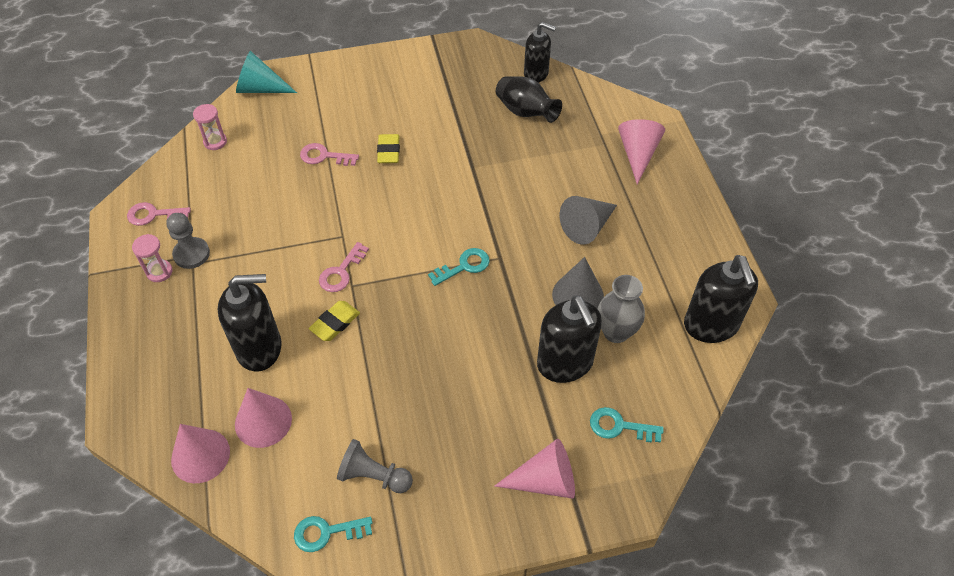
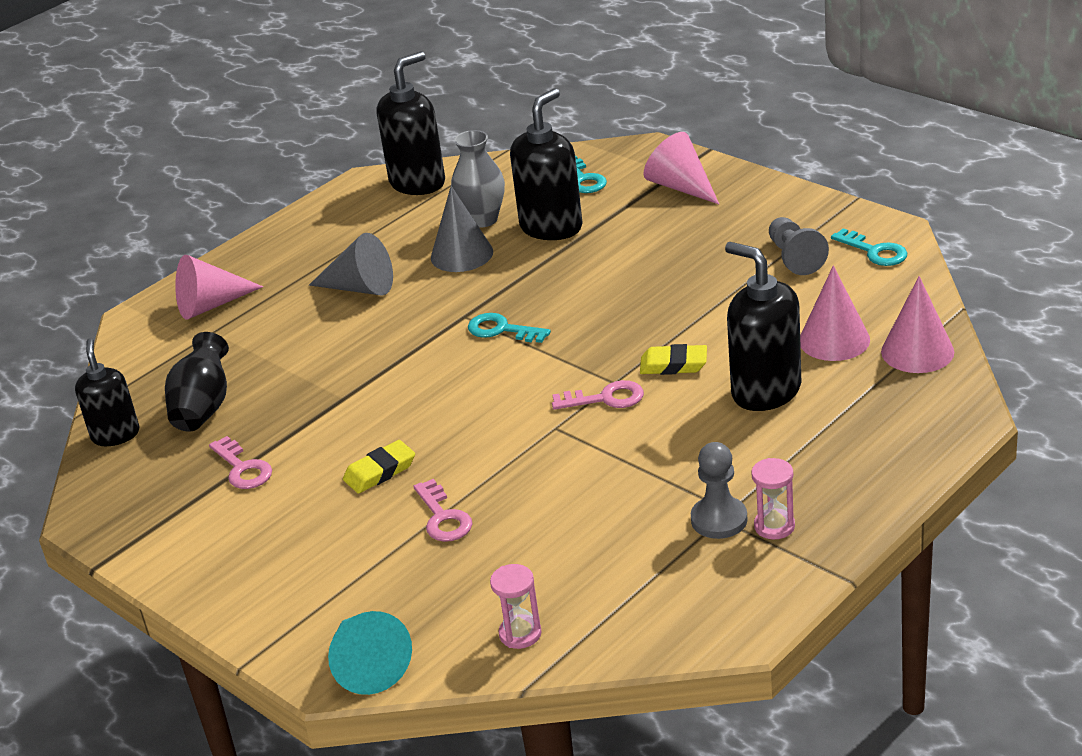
camera: 120 degrees left, 20 degrees down
(154, 215) = (704, 596): pink key -> pink key (242, 468)

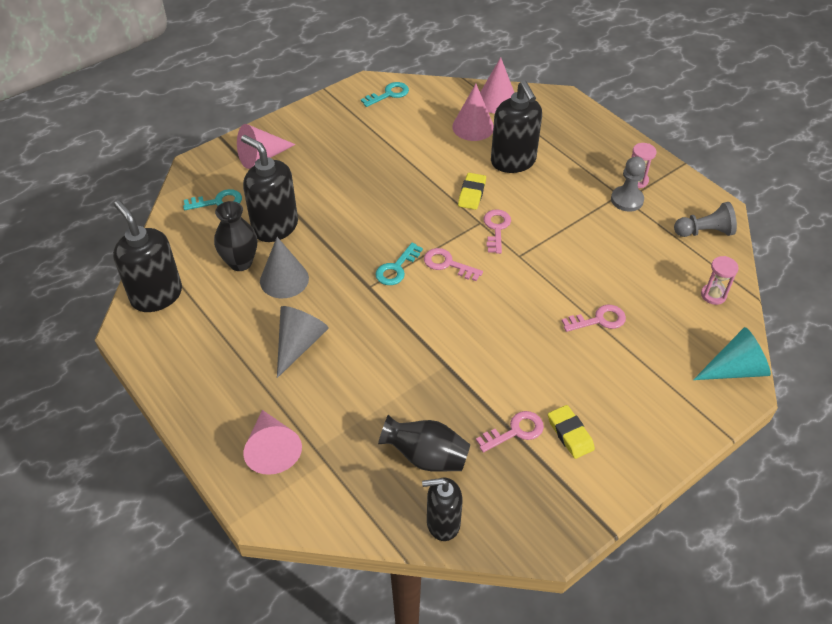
camera: 85 degrees left, 15 degrees up
(380, 471) = (541, 349): yellow eraser -> yellow eraser (570, 434)
(483, 219) = (240, 262): grey vase -> black vase
(520, 369) = (448, 264): none -> pink key
(765, 391) = (513, 162): black soap dispenser -> black soap dispenser turned 75 degrees counterclockwise
(794, 258) = (378, 125): grey pawn -> grey pawn (704, 232)

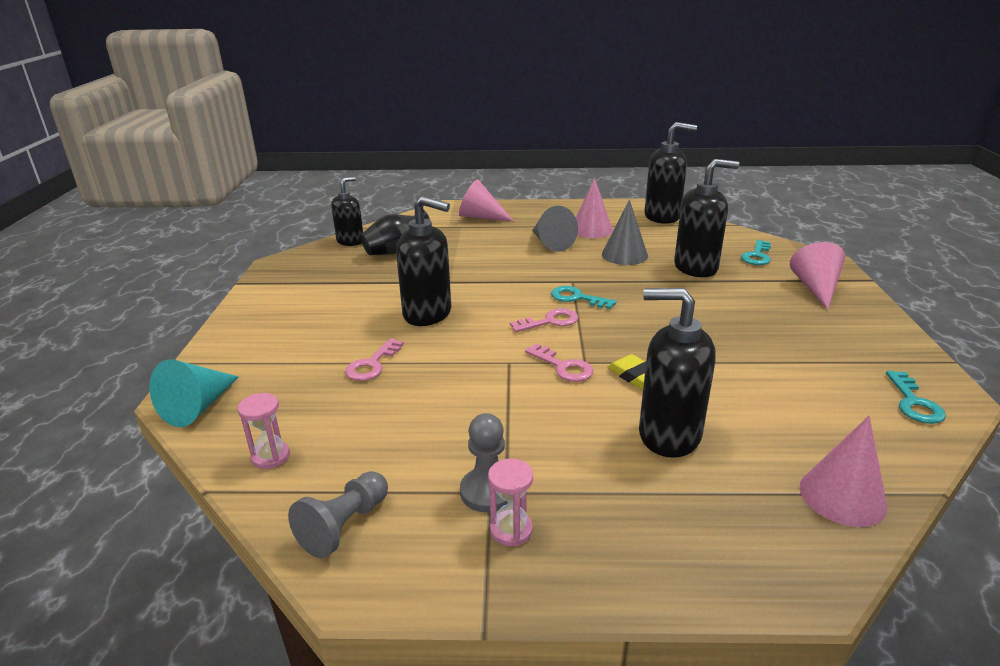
camera: 130 degrees right, 20 degrees down
(240, 262) = (665, 246): black vase -> none
(396, 268) = (577, 298): turquoise key -> turquoise key turned 45 degrees counterclockwise
(473, 127) = (779, 438): pink cone -> pink cone (591, 229)
(509, 339) = (428, 314): none -> black soap dispenser
(515, 431) = (356, 283): pink key -> none
(570, 434) = (315, 300): yellow eraser -> none

